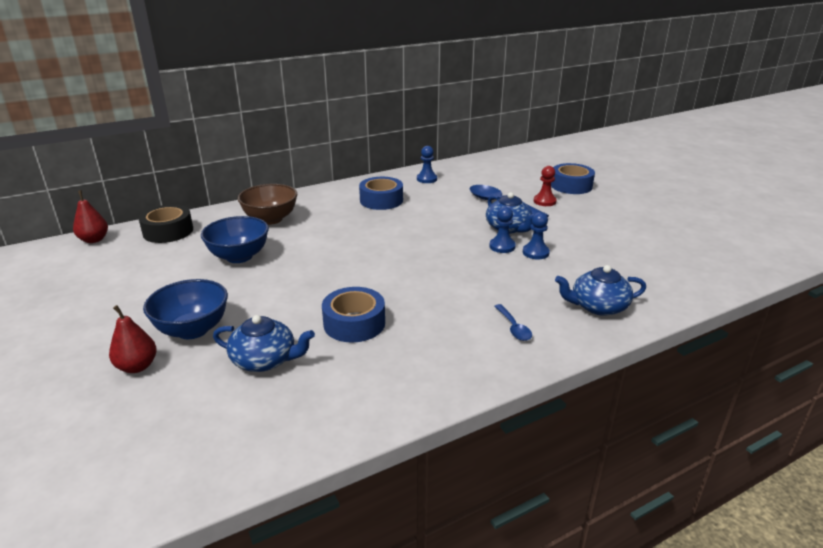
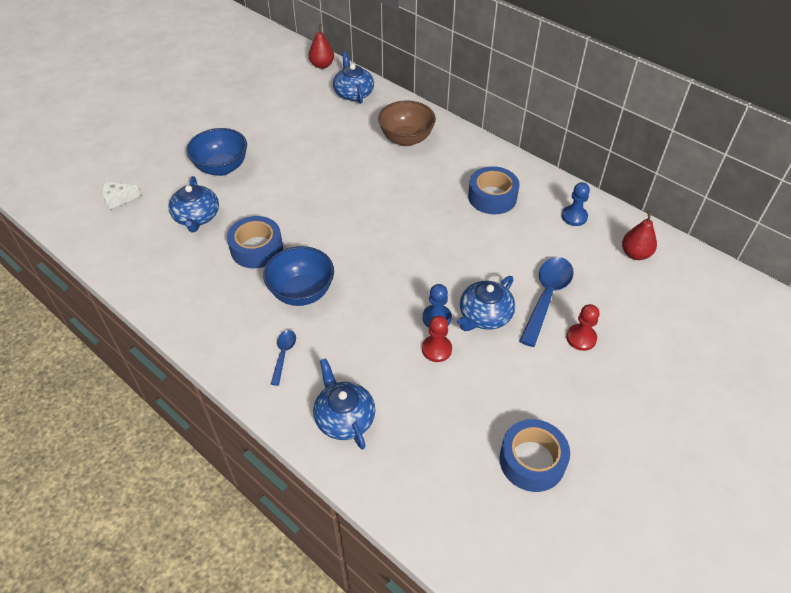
camera: 70 degrees right, 20 degrees up
(137, 366) = (175, 162): red pear -> red pear (635, 254)
(159, 430) = (118, 199): none -> white cheese
(168, 231) = (353, 93): black tape -> blue teapot
(239, 256) = (331, 147): blue bowl -> blue bowl (302, 292)
(513, 328) = (283, 354): blue spoon -> blue spoon turned 135 degrees clockwise
(535, 253) = (436, 349): blue pawn -> red pawn
(571, 186) = (653, 360): blue tape -> blue tape (532, 460)

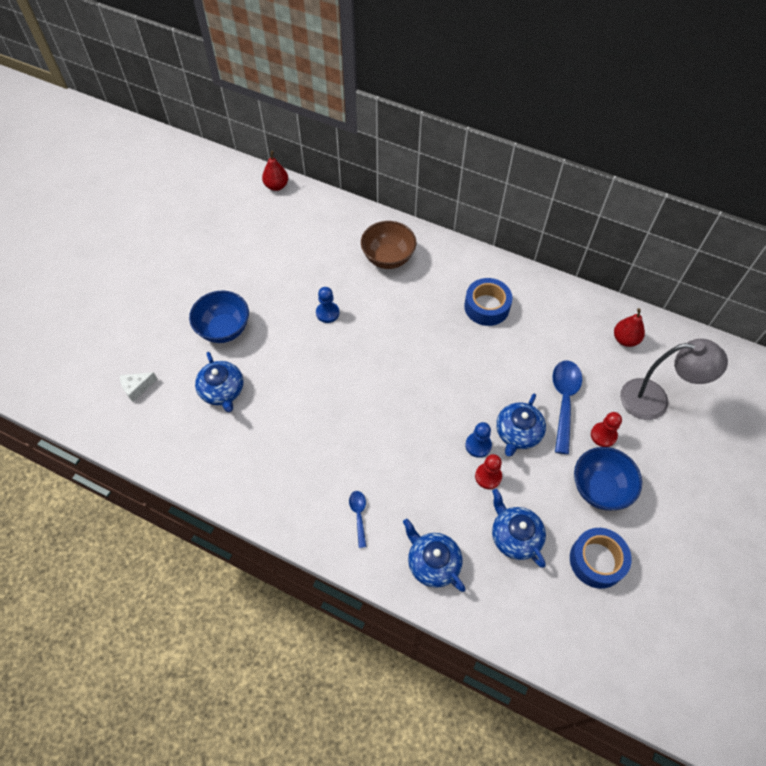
camera: 15 degrees left, 10 degrees up
(256, 249) = (293, 412): blue tape -> none
(302, 292) = (351, 448): blue bowl -> blue bowl (600, 488)
(353, 93) = (319, 214): blue teapot -> blue teapot (515, 536)
(574, 216) = (563, 312): blue pawn -> blue pawn (327, 313)
(652, 317) = (654, 400): none -> grey lamp

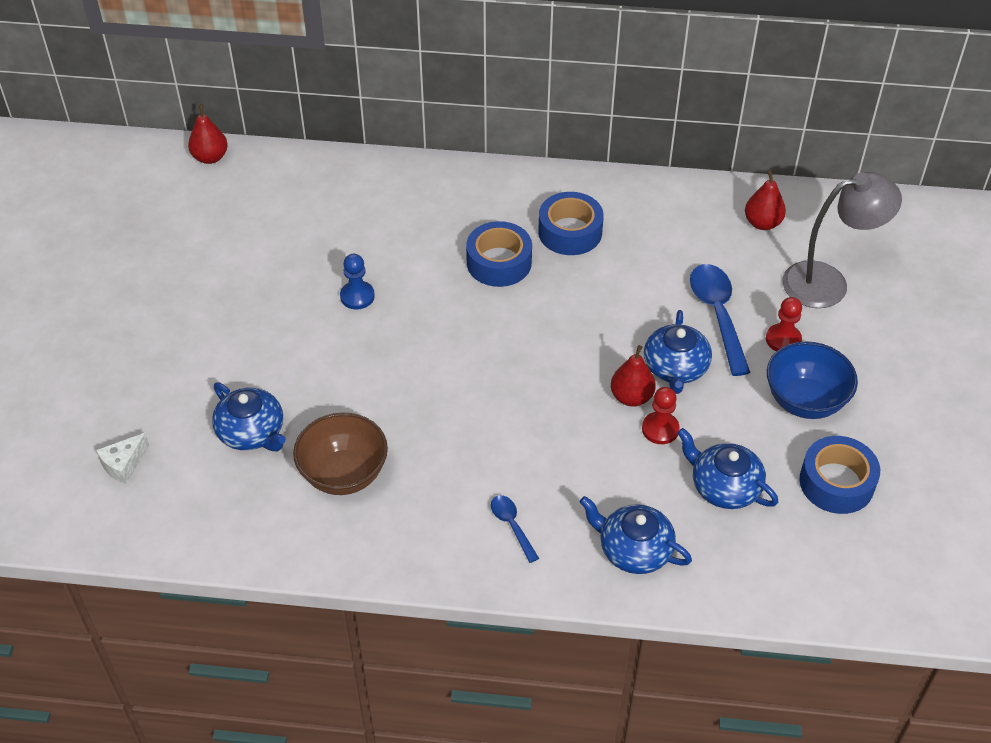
camera: 20 degrees left, 10 degrees down
(224, 329) = (218, 356): blue bowl -> none
(388, 258) = (411, 208): brown bowl -> brown bowl (344, 474)
(429, 315) = (499, 262): none -> blue tape
(478, 445) = (631, 397): blue pawn -> red pear

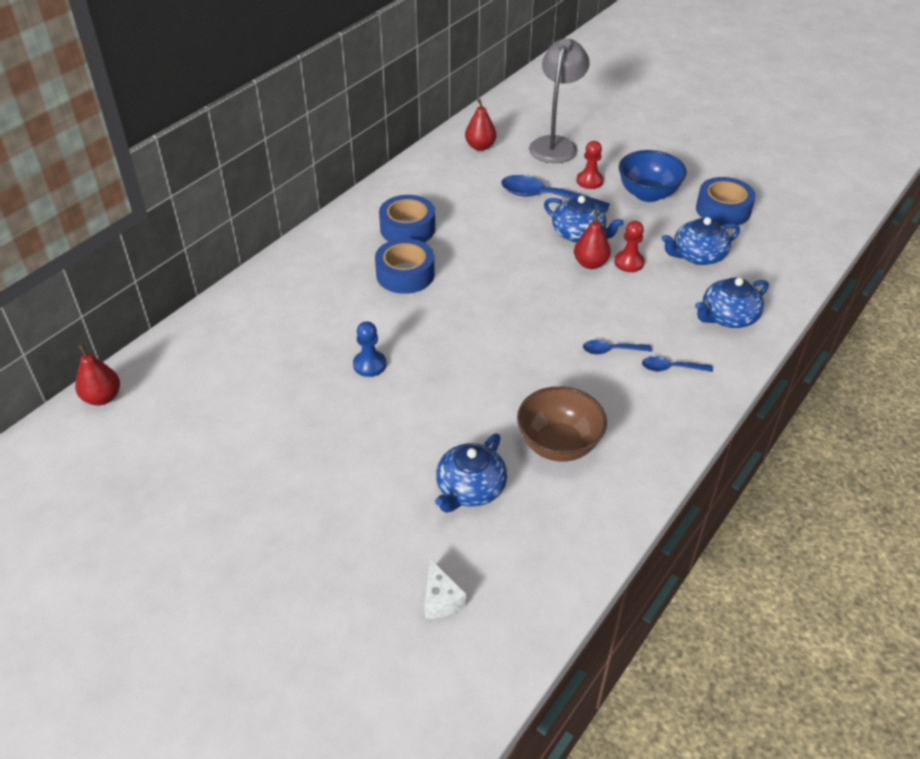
camera: 60 degrees left, 5 degrees down
(252, 432) = (470, 489): blue teapot -> blue teapot turned 135 degrees clockwise
(504, 466) = (611, 350): none -> blue spoon

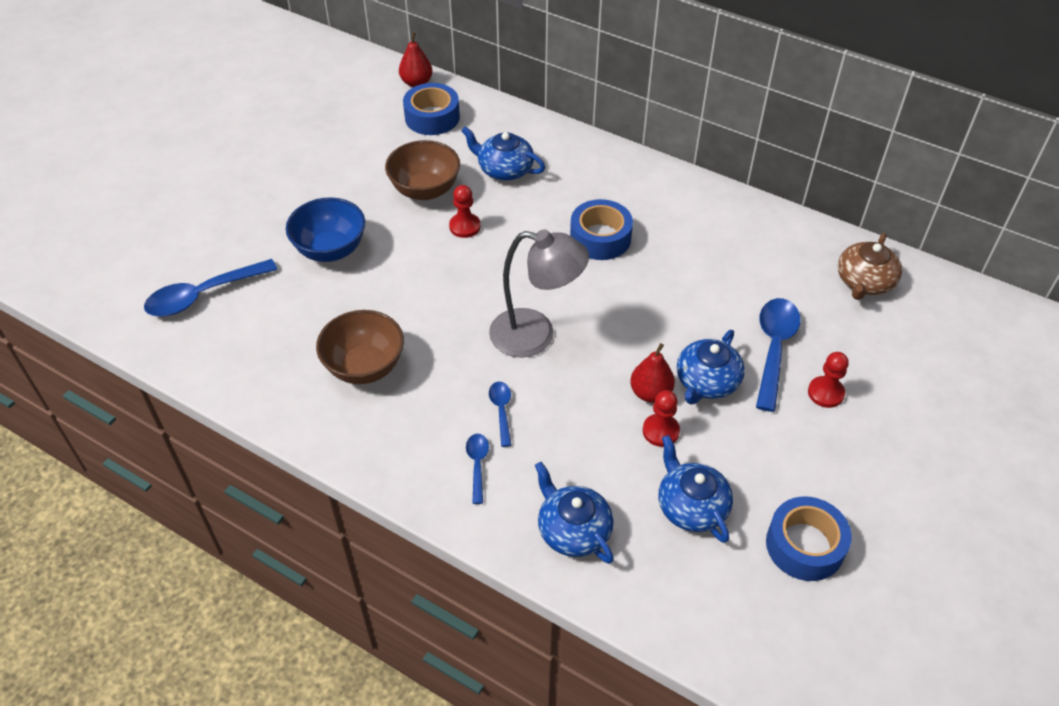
camera: 85 degrees right, 5 degrees up
(304, 394) = (425, 190): none -> brown bowl
(369, 365) = (464, 226): blue pawn -> red pawn
(407, 228) = (678, 232): blue tape -> blue tape (432, 117)
(441, 599) = (203, 295): white cheese -> blue spoon
(470, 489) = (314, 306): blue teapot -> blue teapot (504, 169)
(480, 147) = (864, 282): red pear -> brown teapot
(555, 144) = (900, 356): grey lamp -> grey lamp (536, 335)
(648, 194) = (815, 457): blue bowl -> blue bowl (330, 250)

